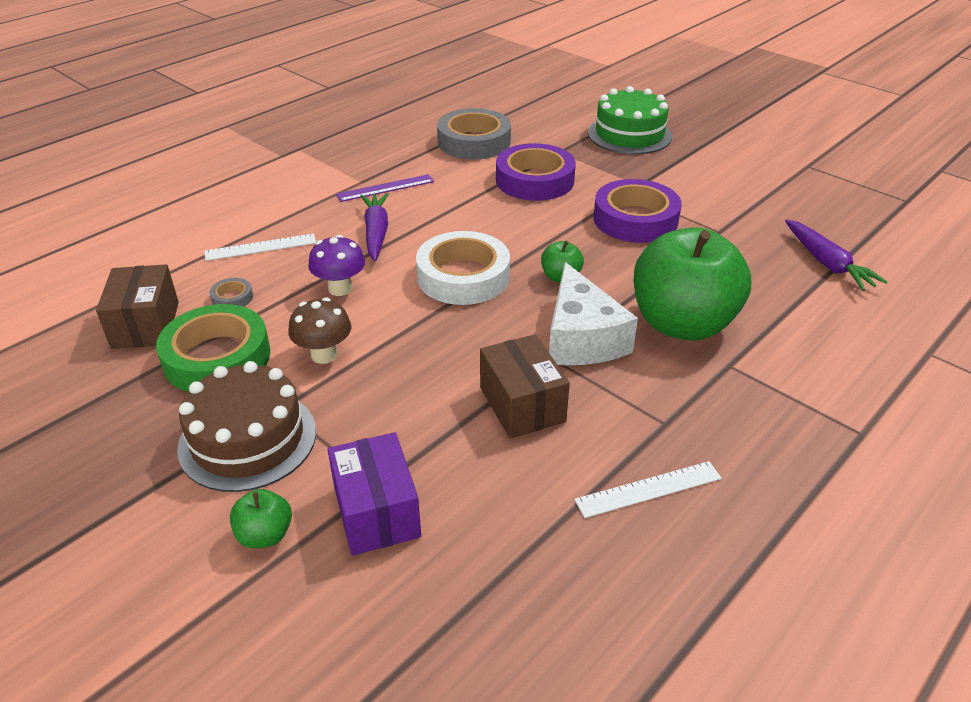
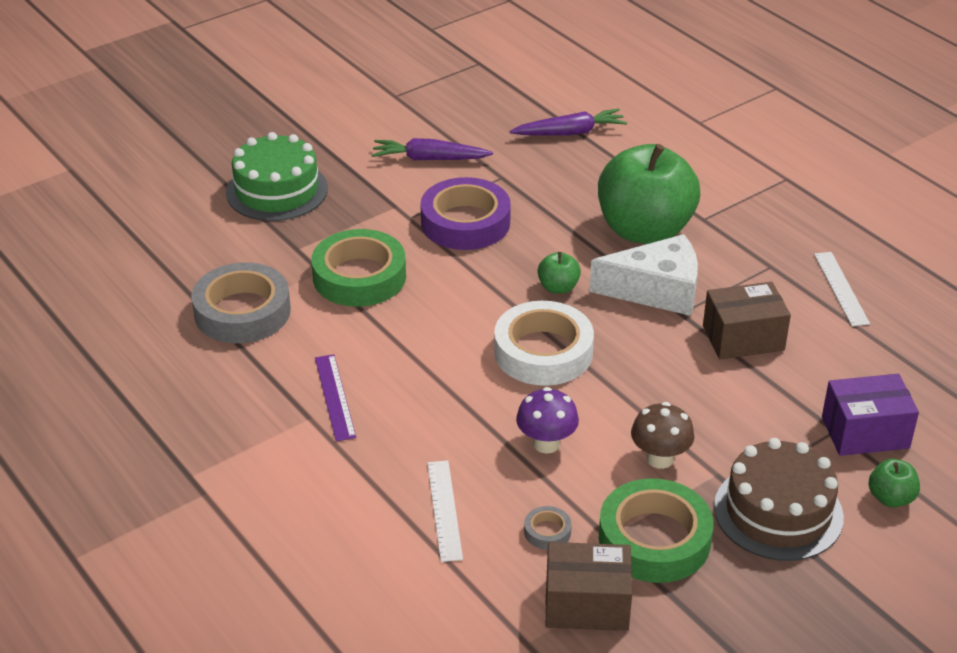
camera: 80 degrees left, 0 degrees up
(376, 233) = (439, 410): purple carrot -> purple carrot (429, 159)
(534, 180) = (359, 276): purple tape -> green tape

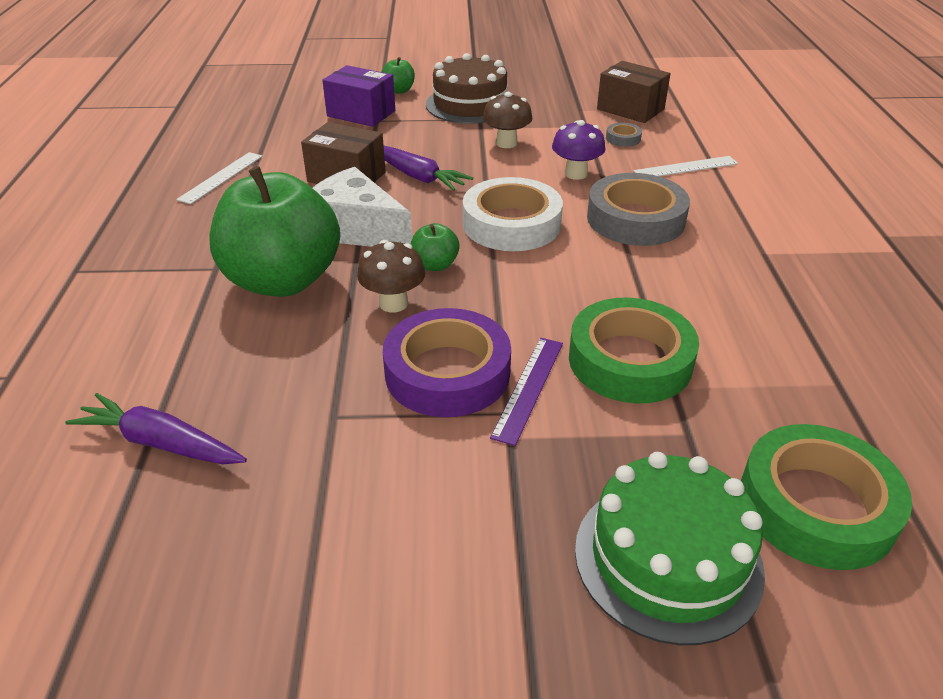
camera: 145 degrees left, 0 degrees up
(242, 312) = (799, 377): grey tape -> grey tape (635, 219)
(334, 397) = (731, 259): purple ruler -> purple ruler (529, 388)
(429, 159) = (389, 498): purple carrot -> purple carrot (417, 176)
(444, 510) = (686, 167): white ruler -> white ruler turned 45 degrees clockwise
(550, 247) = (393, 303): none -> brown mushroom
(654, 539) = (559, 117): green tape -> green tape (816, 505)

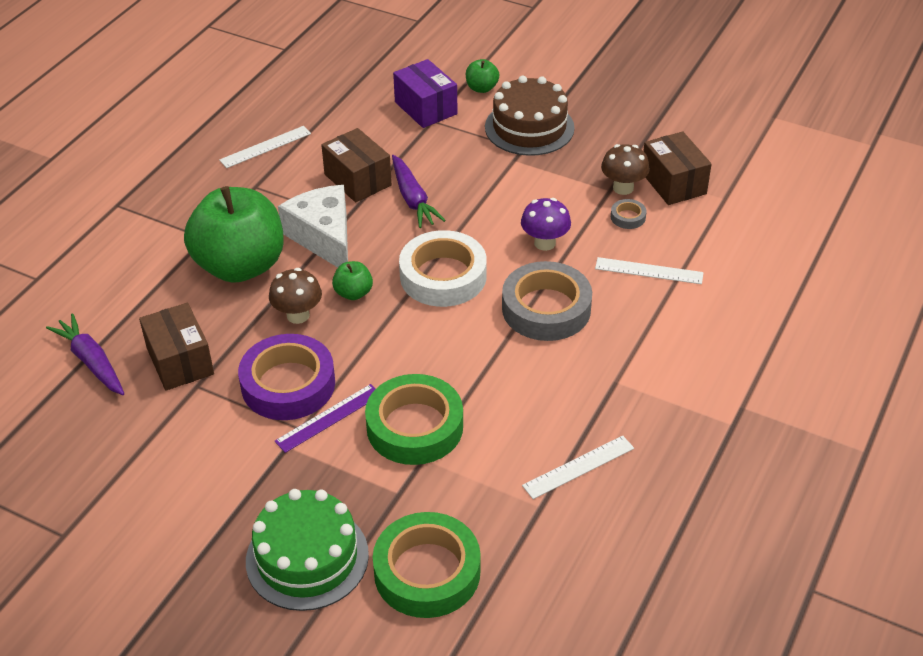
camera: 30 degrees right, 5 degrees up
(288, 398) = (180, 361): none -> brown box
(506, 143) = (518, 187): brown mushroom -> brown mushroom (623, 188)
(825, 333) = (578, 467): none -> white ruler

